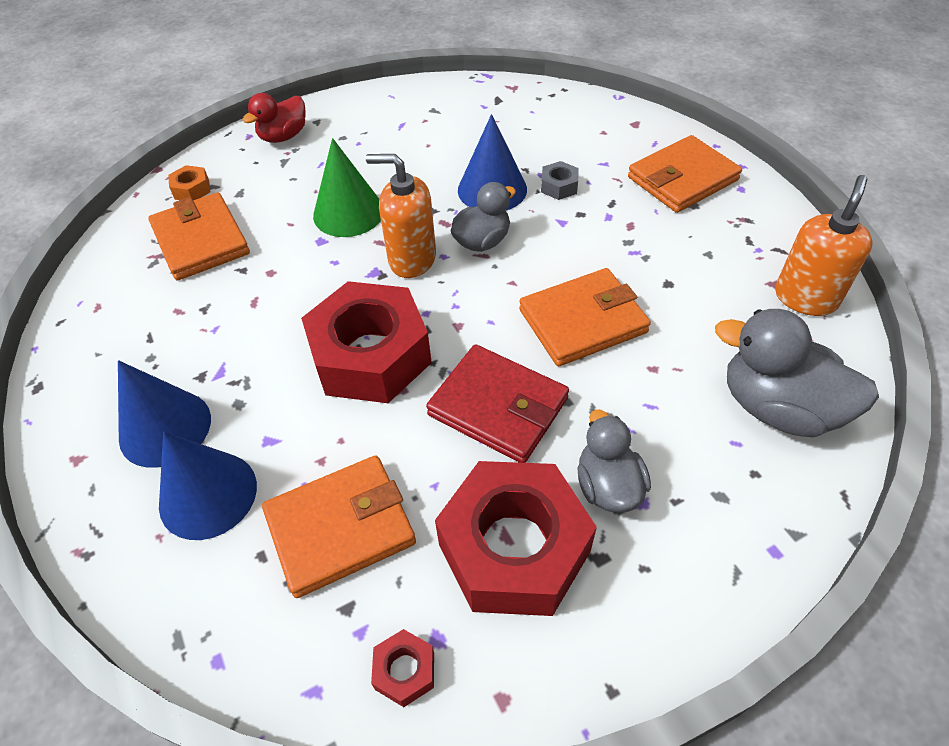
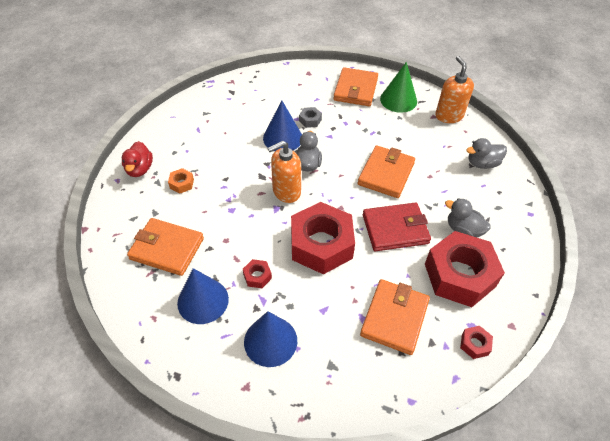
camera: 45 degrees left, 0 degrees up
(192, 189) = (123, 227): orange nut -> orange nut (181, 184)
(208, 494) = (327, 350): blue cone -> blue cone (203, 300)
(249, 339) = (257, 276): none -> red nut
(348, 213) = (228, 188): green cone -> green cone (398, 100)
(777, 407) = (482, 163): grey duck -> grey duck, size x0.63

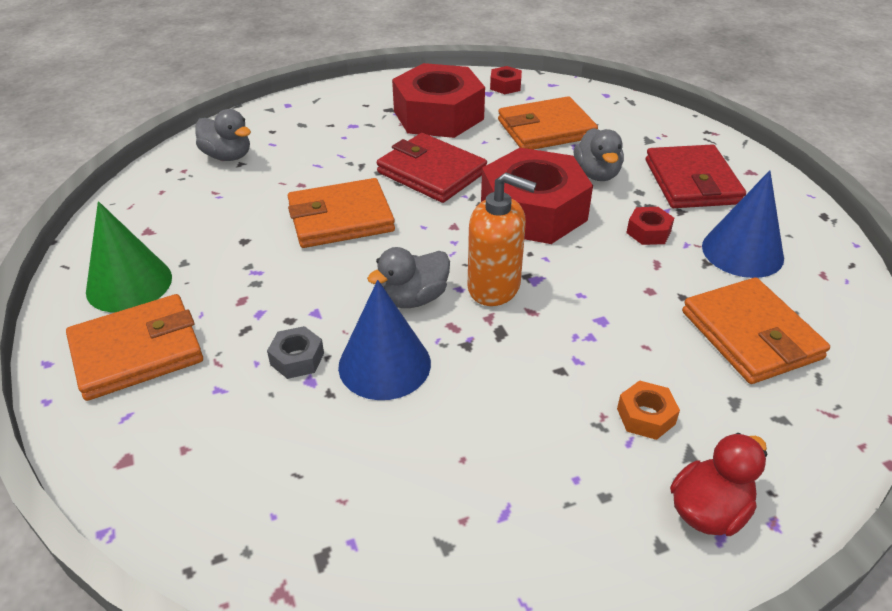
camera: 130 degrees left, 10 degrees down
(270, 341) = (692, 182): blue cone -> red wallet
(449, 116) = (133, 217): orange soap dispenser -> none
(463, 230) = (370, 132): grey duck -> grey duck (596, 174)

